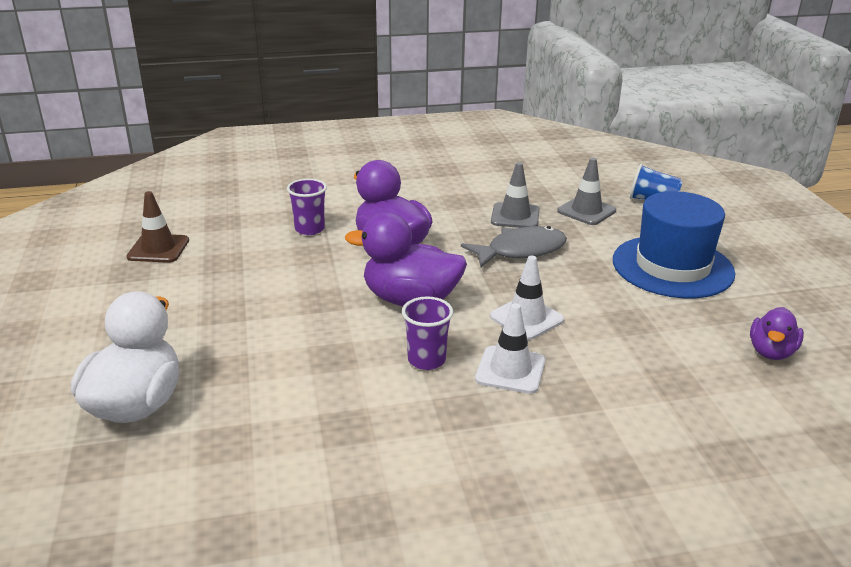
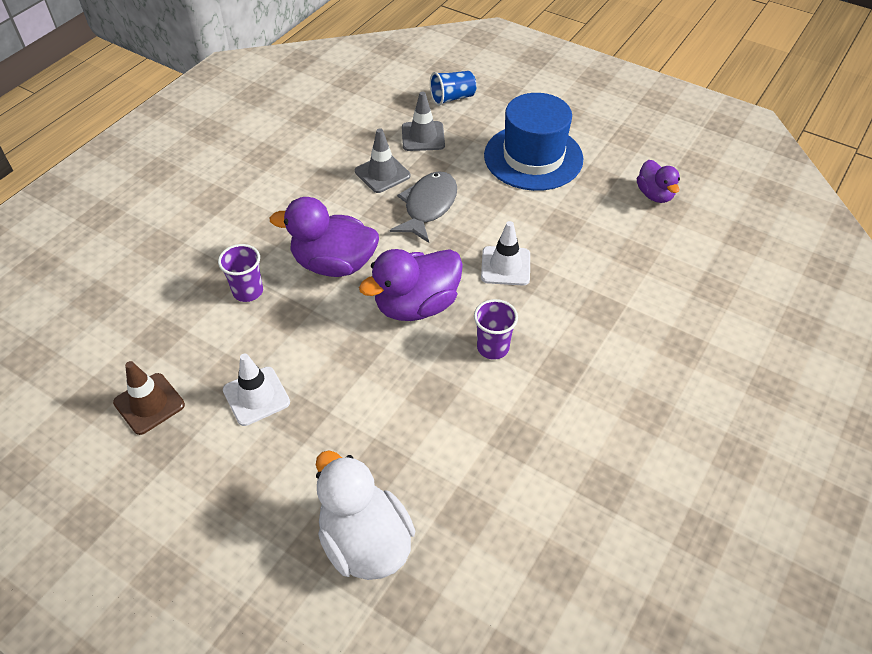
camera: 45 degrees left, 20 degrees up
(510, 370) = (548, 316): white traffic cone -> white traffic cone (256, 396)

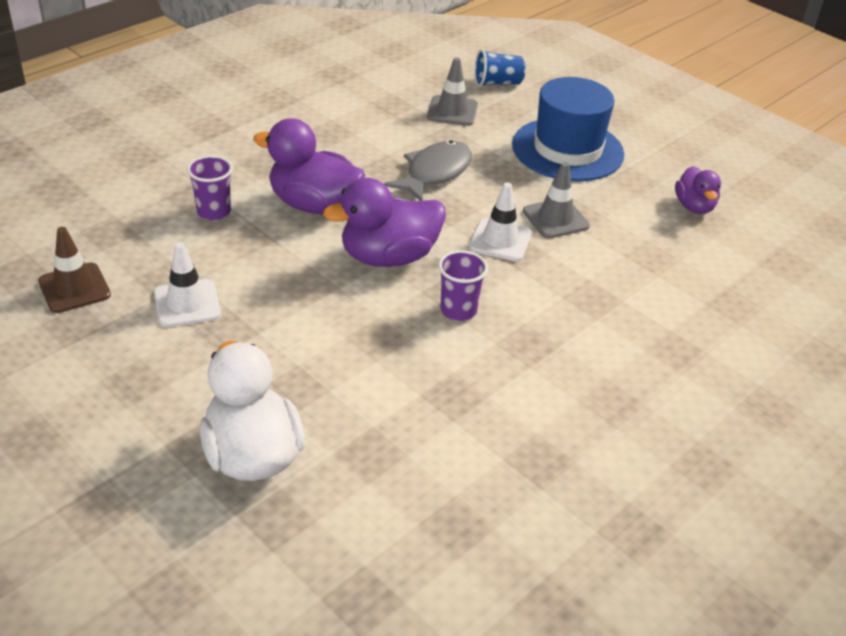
camera: 10 degrees right, 10 degrees down
(382, 173) = (396, 136): grey traffic cone -> grey traffic cone (555, 219)

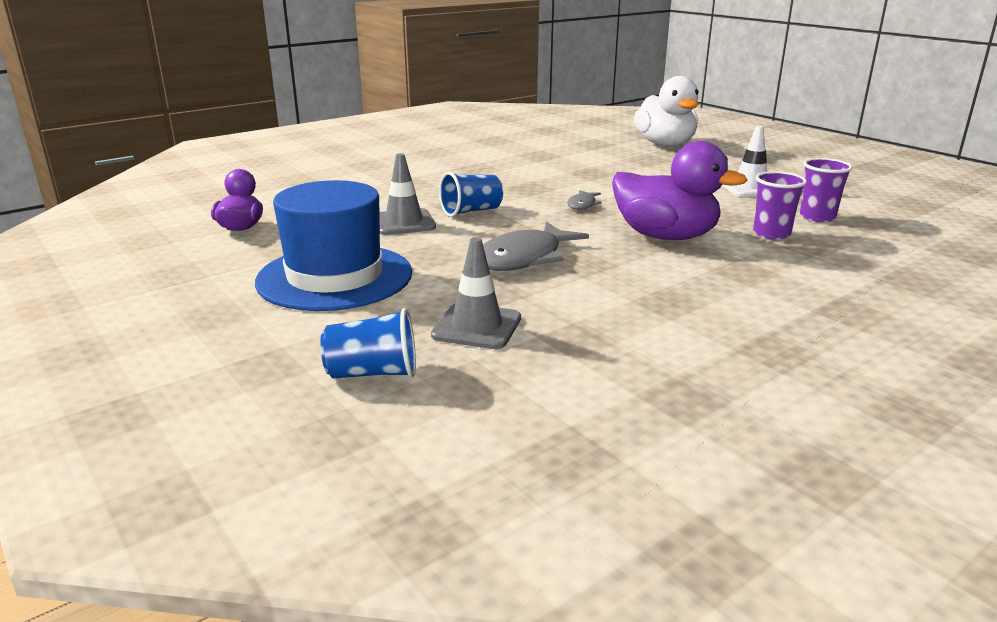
camera: 170 degrees left, 15 degrees down
(74, 288) = (853, 196): brown traffic cone -> none
(388, 257) = (582, 205): purple duck -> grey fish
(458, 310) = (525, 181): purple cup -> purple cup (817, 217)
(500, 240) = (471, 211): white traffic cone -> blue cup

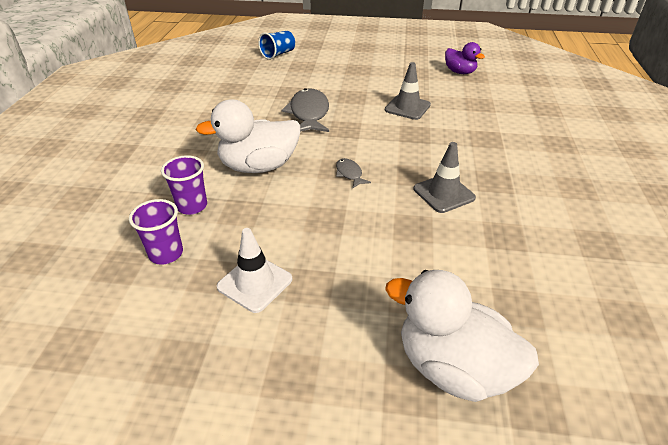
camera: 135 degrees right, 15 degrees up
(335, 277) = (362, 71): blue hat -> none
(471, 211) = (397, 132): blue cup -> none
(477, 327) = (272, 77): grey traffic cone -> grey traffic cone (444, 193)
(665, 236) = (259, 166): purple duck -> white duck

